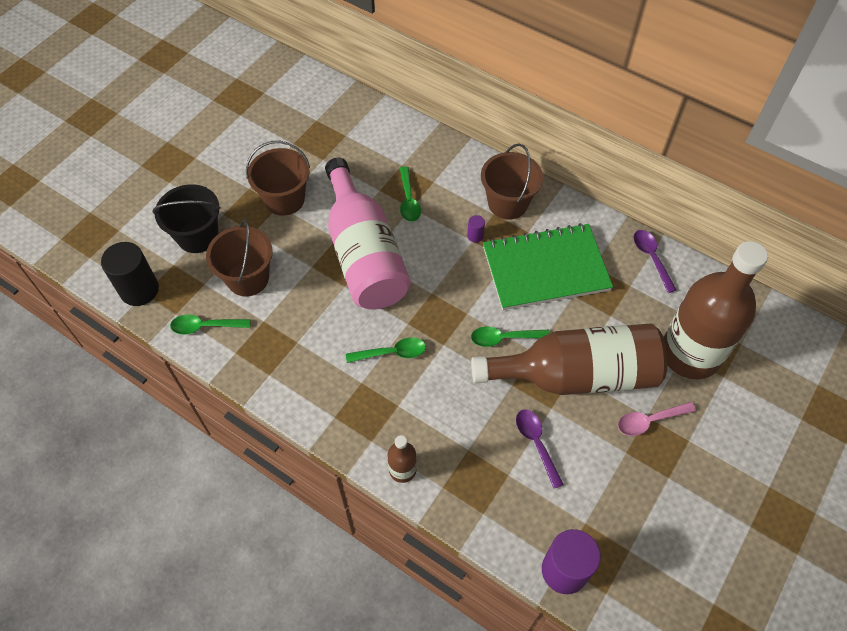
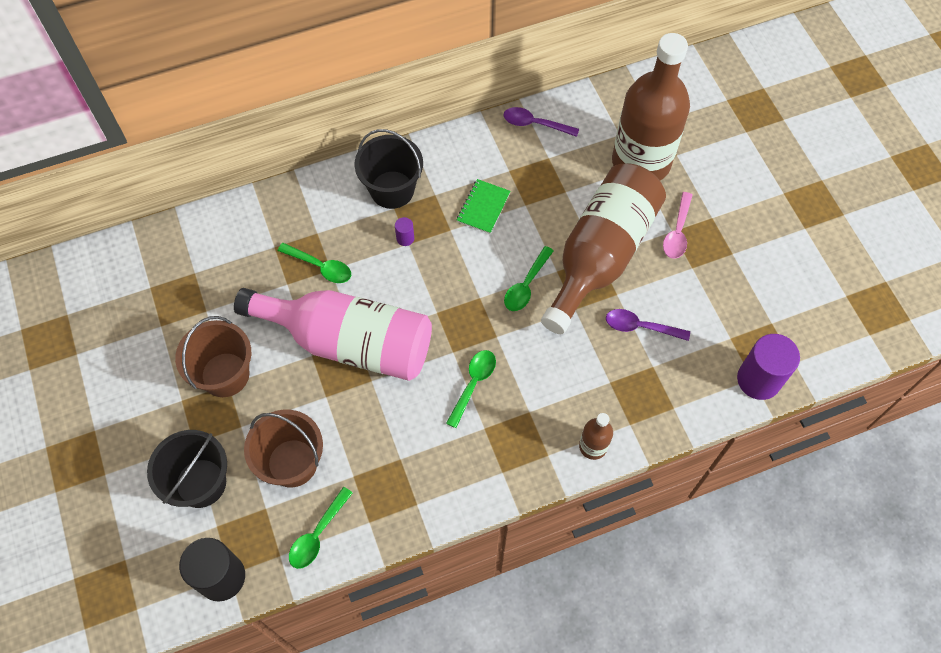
camera: 55 degrees left, 5 degrees up
(507, 203) = (392, 190): brown bucket -> black bucket
(545, 269) = (483, 207): green notebook -> green notebook, size x0.44

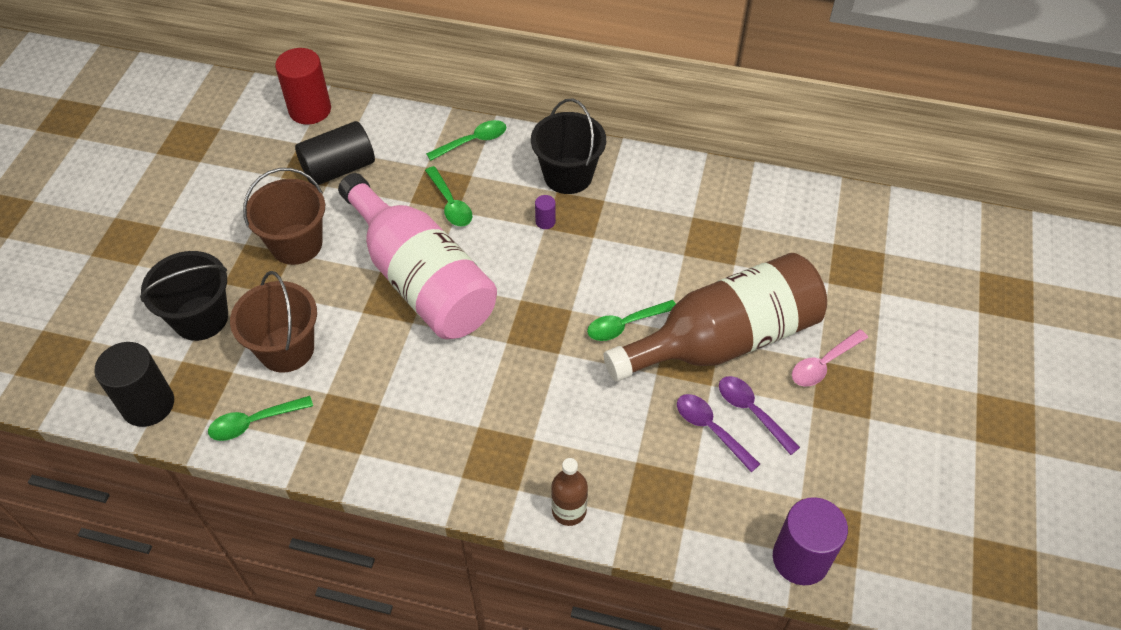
camera: 35 degrees right, 10 degrees down
(133, 252) = (310, 110): none -> red cylinder
(204, 290) = (339, 169): none -> black cylinder
(473, 384) = (501, 381): green spoon -> green spoon (473, 141)
(483, 207) = (641, 235): green notebook -> none
(535, 124) = (752, 190): purple spoon -> purple spoon (751, 412)
(641, 162) = (836, 279): brown bottle -> none

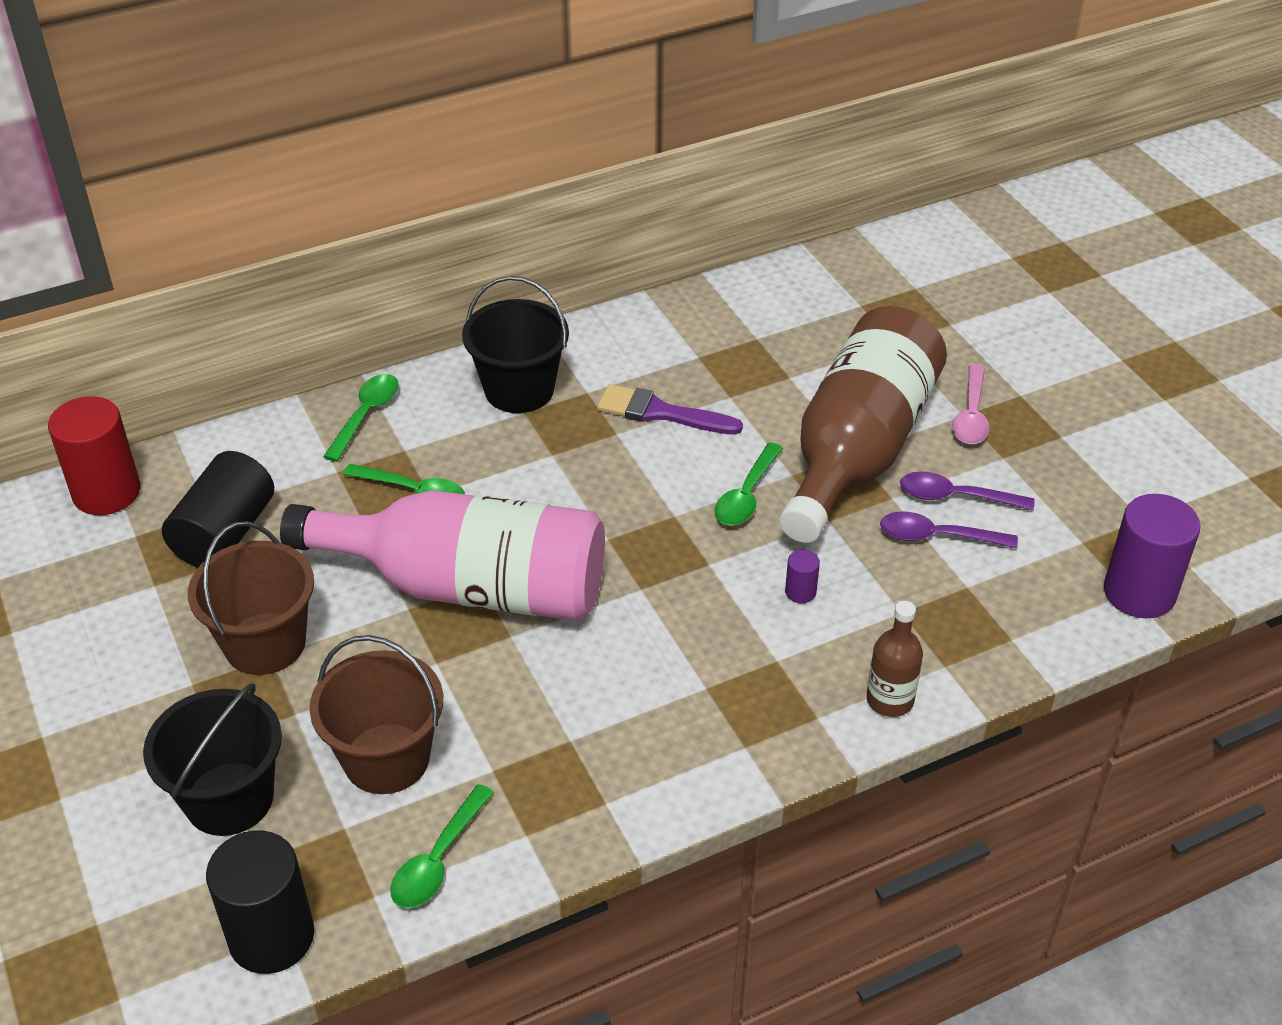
camera: 40 degrees left, 10 degrees down
(545, 221) = (546, 448): purple cylinder -> purple cylinder (800, 592)
(632, 240) = (660, 413): none -> purple brush

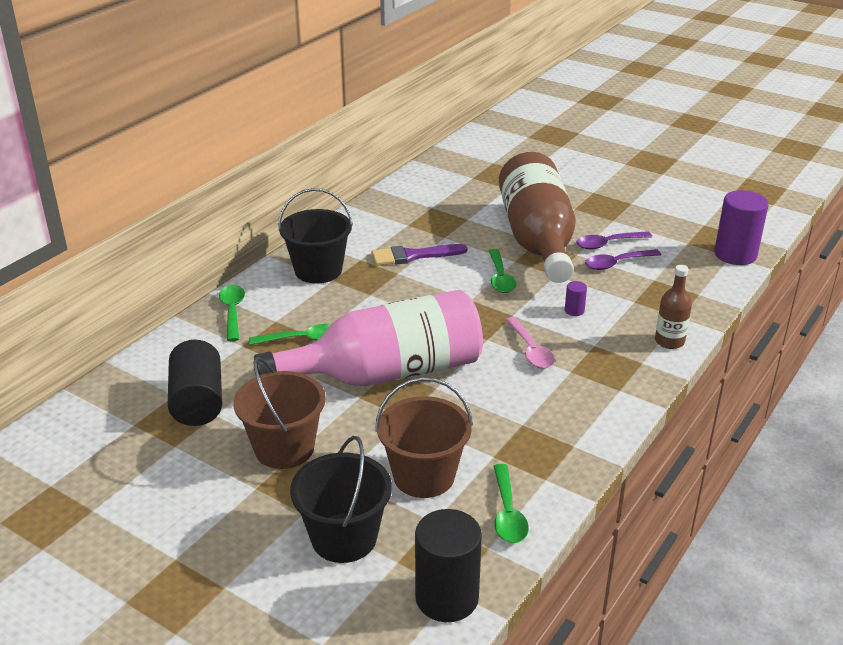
camera: 30 degrees left, 10 degrees down
(106, 492) = (88, 409): red cylinder -> none
(971, 415) = (578, 207): pink spoon -> pink spoon (531, 350)

